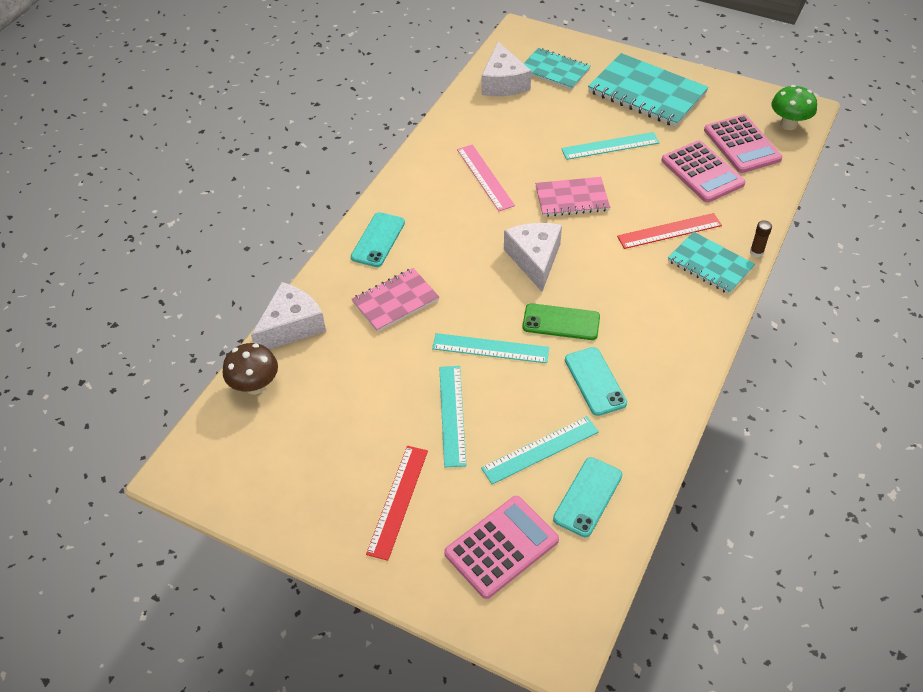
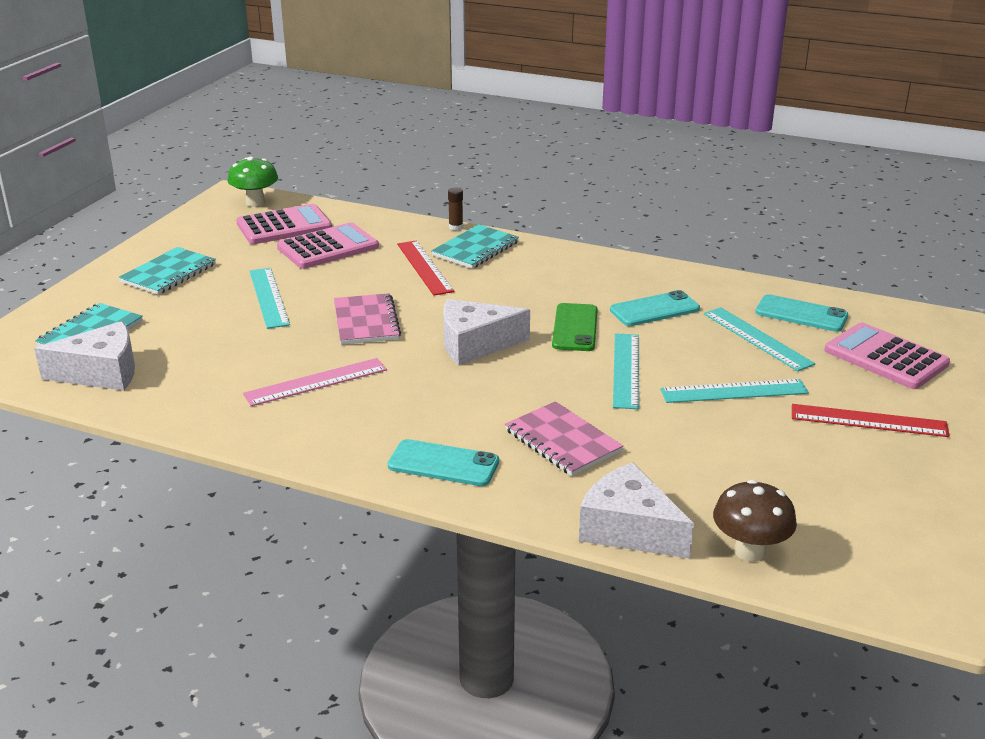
camera: 95 degrees left, 20 degrees down
(647, 93) = (168, 273): turquoise notebook -> turquoise notebook, size x0.61

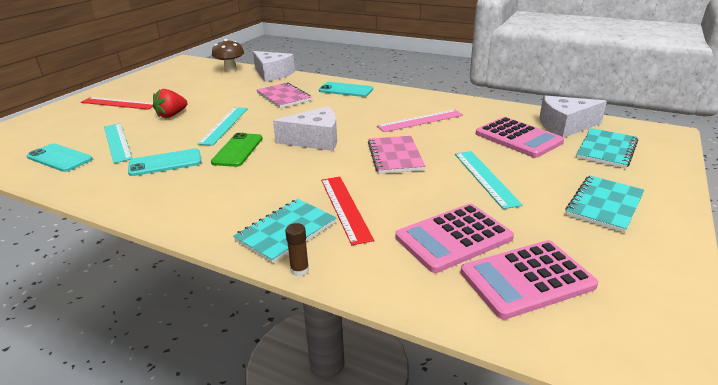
camera: 175 degrees left, 0 degrees up
(255, 203) = (607, 341): green mushroom -> none
(734, 391) = (171, 115): turquoise ruler -> red strawberry
(886, 357) = (53, 130): pink calculator -> pink calculator (518, 138)

